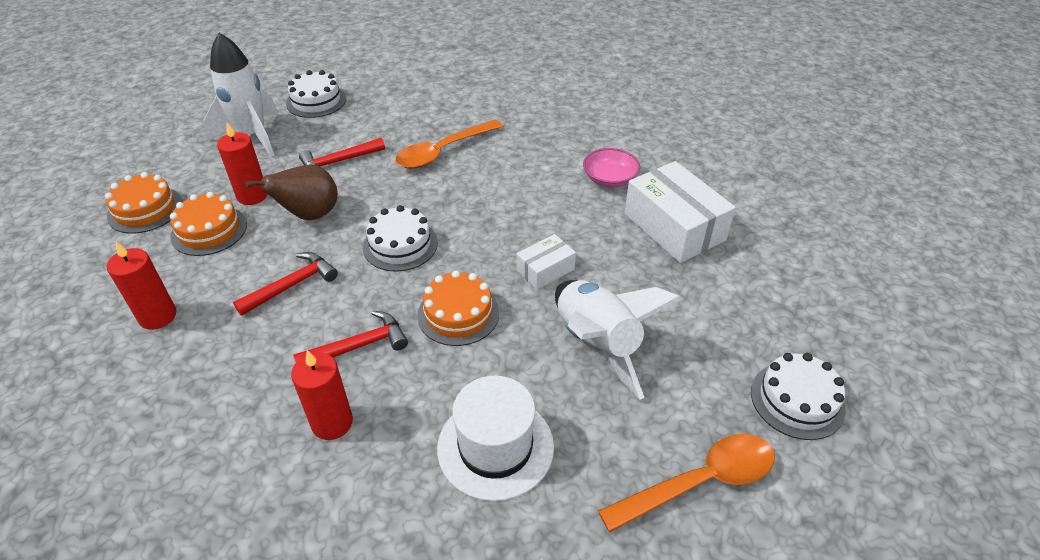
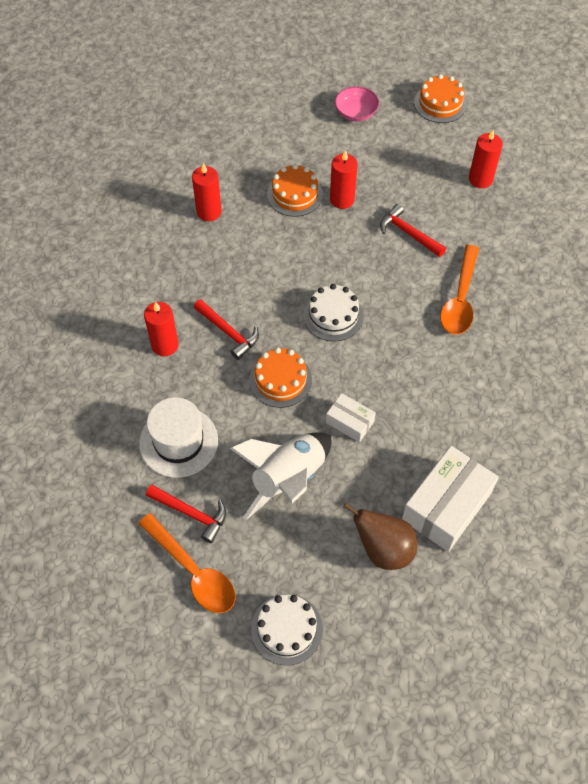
camera: 70 degrees right, 15 degrees up
(145, 209) = (298, 147): orange cake -> orange cake (440, 103)
(252, 136) = (410, 162): white rocket -> none
(292, 285) = (265, 269): red hammer -> red hammer (191, 513)
(309, 215) = (338, 244): brown pear -> brown pear (383, 549)
(316, 101) = (480, 179): white cake -> red candle
(443, 151) = (460, 299): orange spoon -> orange spoon turned 105 degrees counterclockwise
(609, 179) = (488, 439): pink bowl -> pink bowl (356, 112)

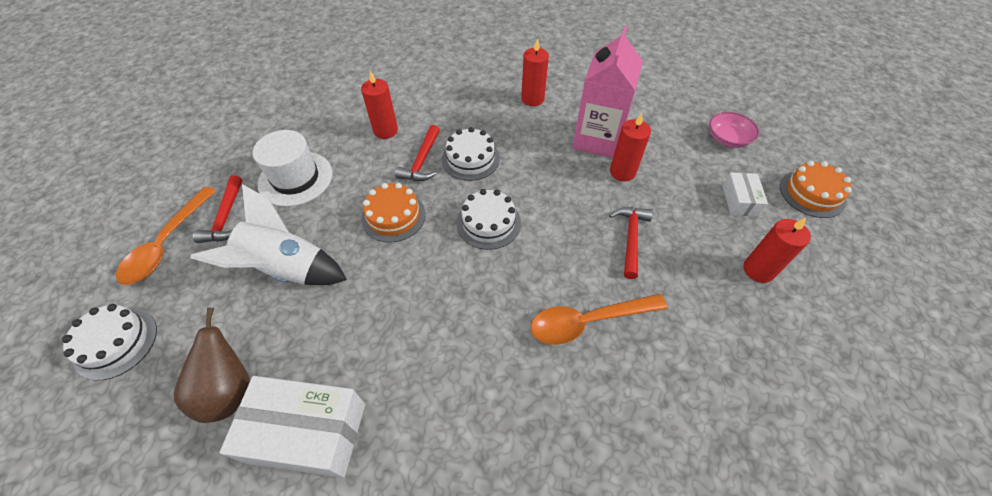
camera: 60 degrees right, 5 degrees down
(252, 295) = (470, 159): none -> white cake
(295, 194) = (597, 139): orange cake -> pink carton
(349, 422) = (374, 290): white box -> white box (739, 200)

